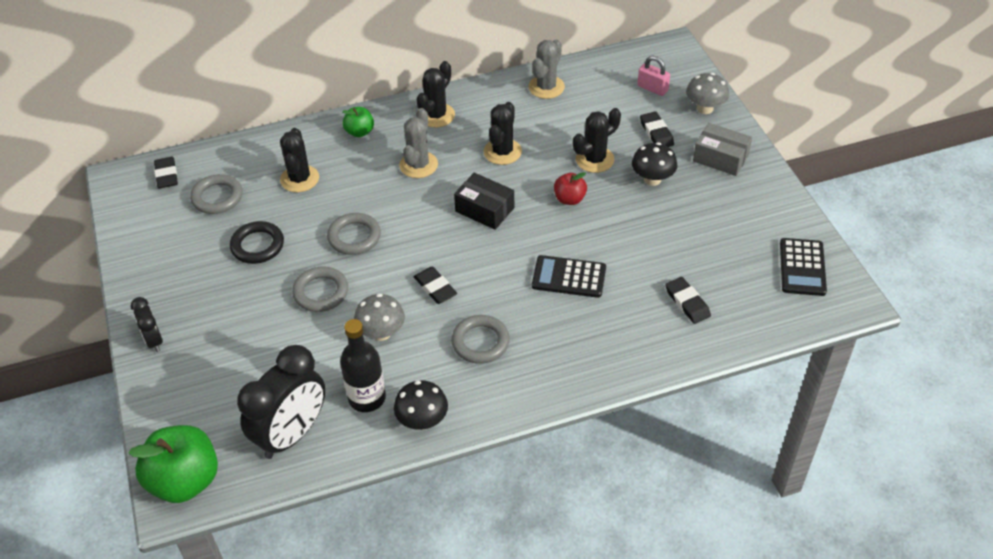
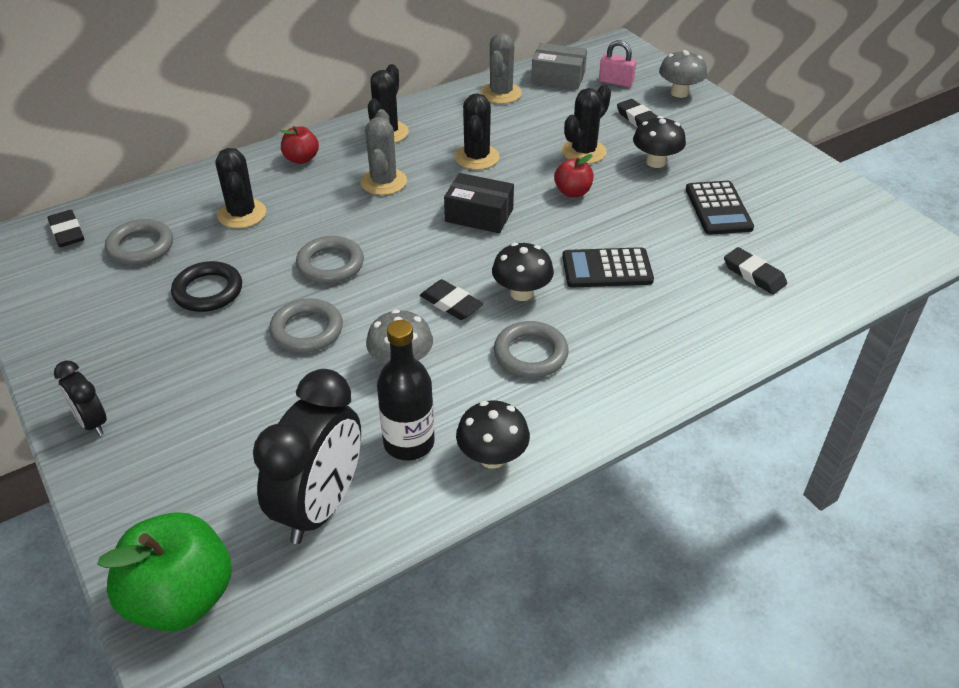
camera: 15 degrees left, 5 degrees down
(359, 132) = (301, 159): green apple -> red apple
(493, 288) = (521, 293): none -> black mushroom
(720, 158) = (718, 134): grey box -> grey box (558, 77)
(802, 267) = (859, 222): black calculator -> black calculator (718, 208)

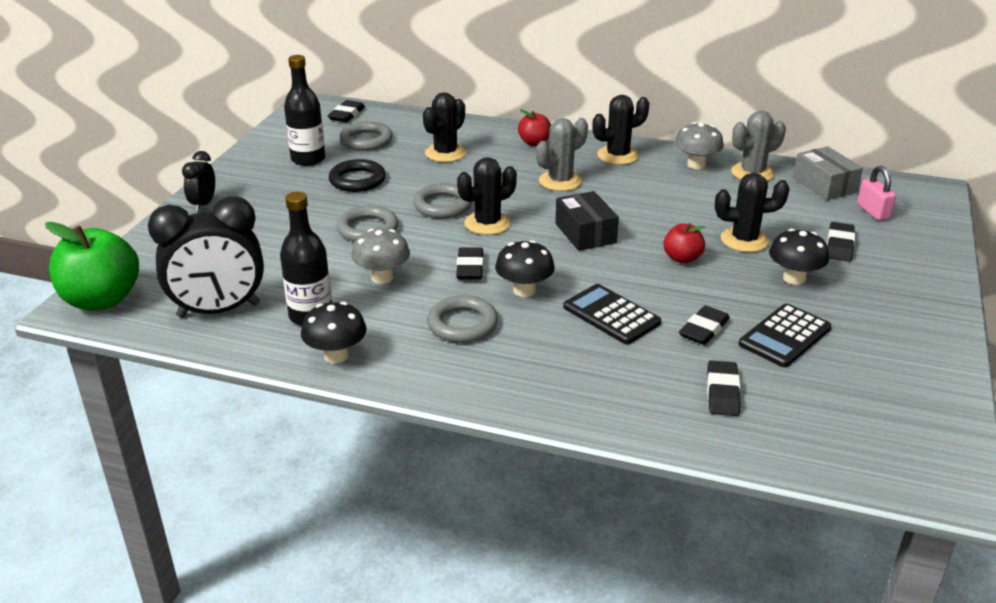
camera: 50 degrees right, 10 degrees down
(115, 302) = (308, 159): none -> black bottle
(477, 157) = (652, 201): black cactus -> black cactus (487, 223)
(673, 237) = (704, 329): none -> black eraser
(679, 93) = (921, 247): grey mushroom -> grey mushroom (696, 165)

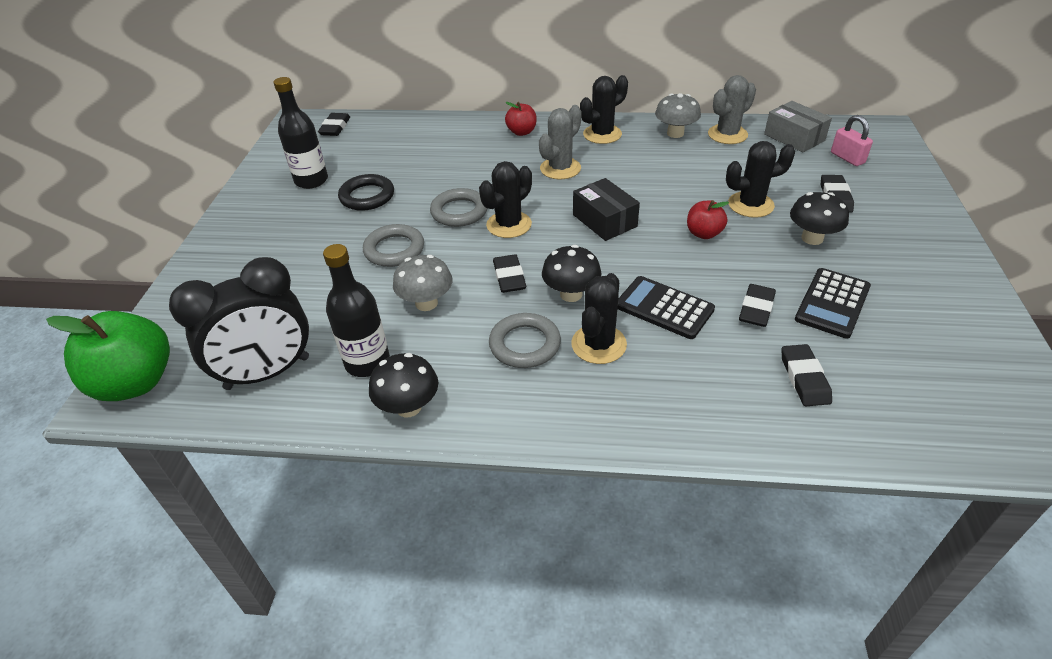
camera: 10 degrees left, 10 degrees up
(203, 204) = (218, 248): black clock -> none
(366, 140) = (362, 152): grey ring -> none
(445, 153) = (443, 155): black cactus -> black cactus (598, 344)

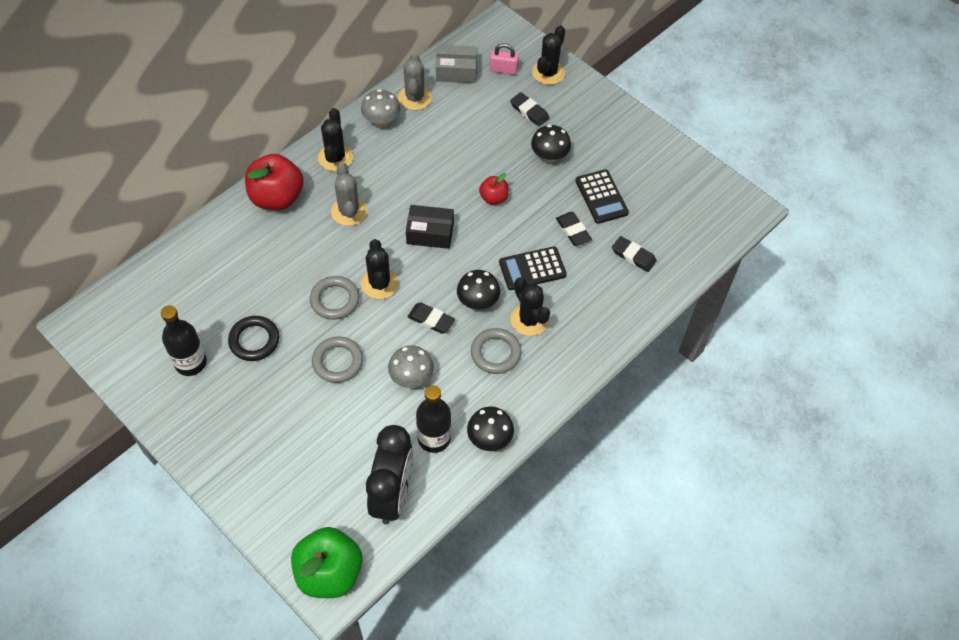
camera: 55 degrees left, 15 degrees up
(335, 127) = (123, 304): black eraser -> none
(521, 132) = (277, 197): red apple -> red apple, size x1.93
(750, 205) = (493, 154): black cactus -> black cactus (548, 73)

